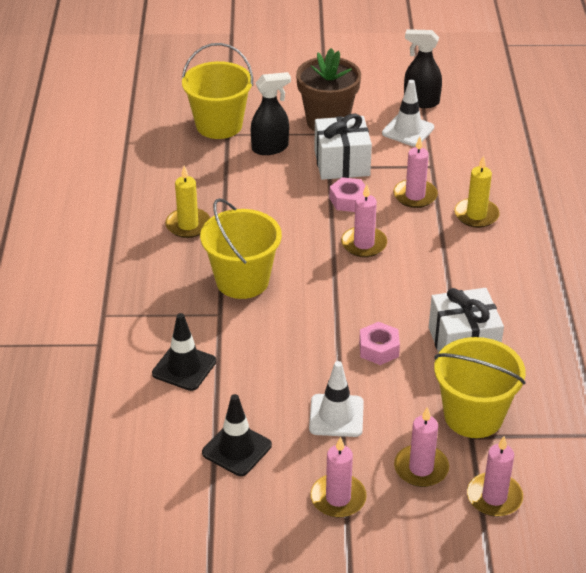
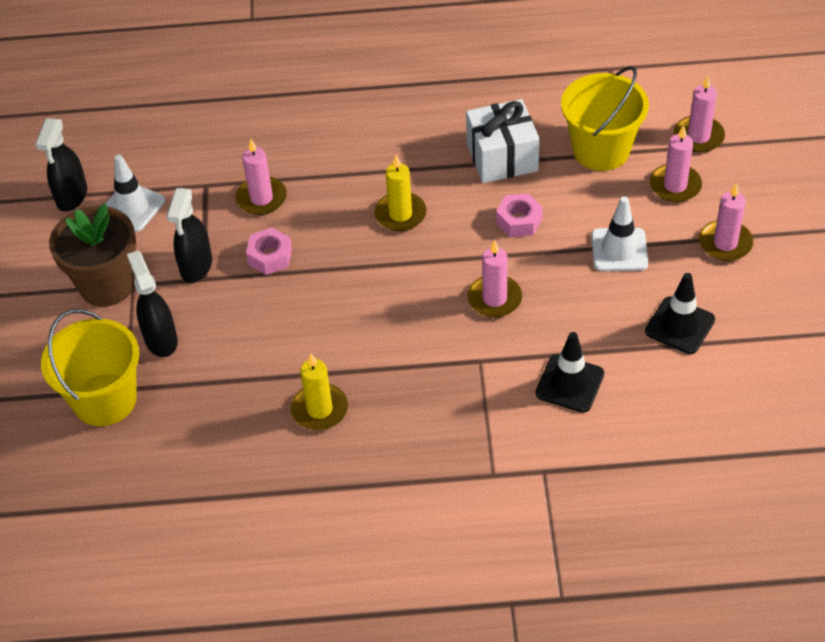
camera: 90 degrees left, 10 degrees up
(242, 280) = (420, 345): yellow bucket -> none
(342, 163) = (196, 266): white gift -> black spray bottle
(364, 244) = (350, 240): pink candle -> pink candle (494, 299)
(476, 215) = (296, 147): yellow candle -> yellow candle (400, 214)

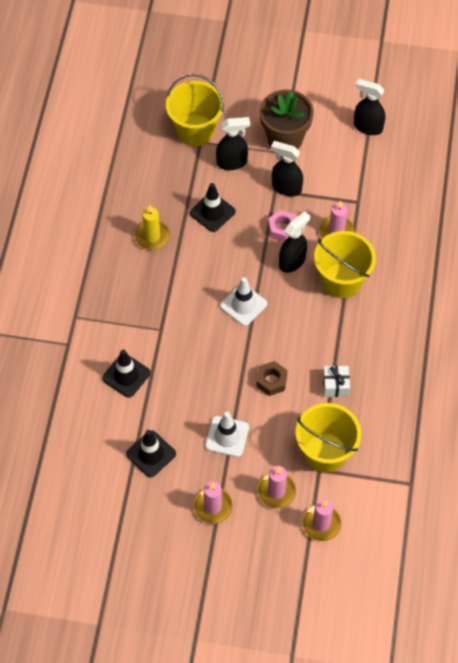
camera: 100 degrees right, 10 degrees up
(132, 207) = (348, 159): white traffic cone -> white traffic cone (243, 305)
(258, 344) = (212, 212): none -> black traffic cone
(322, 235) = (292, 261): none -> black spray bottle
(339, 179) = (341, 280): none -> yellow bucket
(400, 214) = (298, 310): yellow candle -> none
(494, 299) = (208, 350): pink candle -> none
(502, 157) = (335, 385): white gift -> white gift, size x0.57
(519, 221) = (271, 381): pink nut -> brown nut

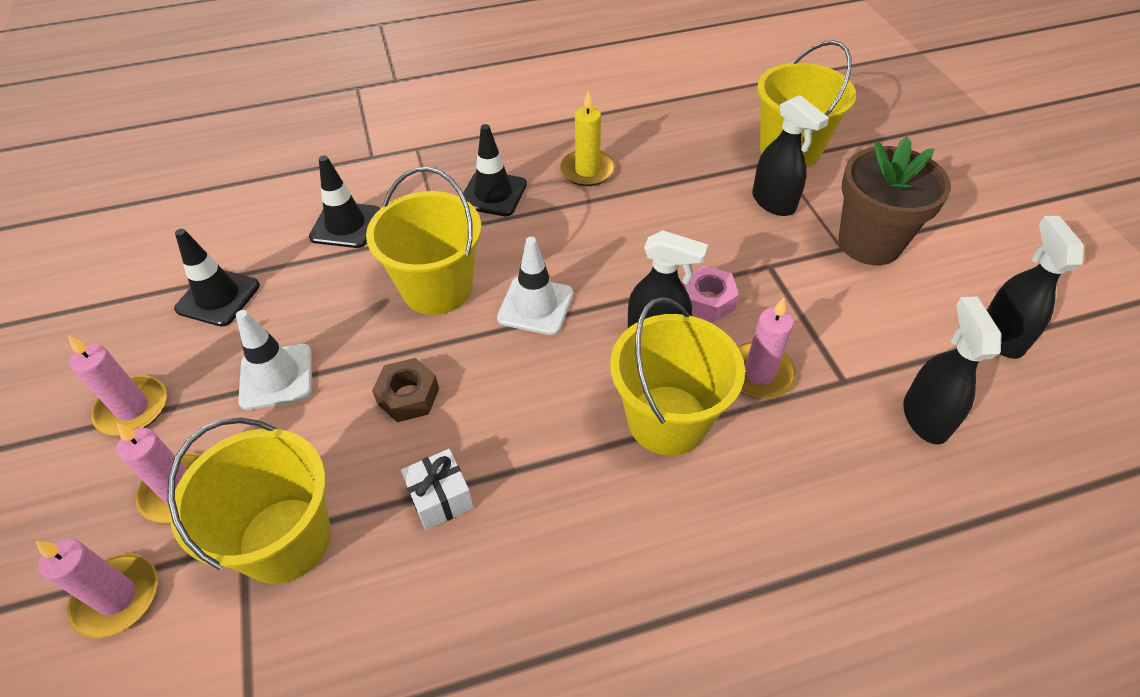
camera: 65 degrees right, 10 degrees down
(205, 345) = (437, 288): none -> yellow bucket
(212, 212) = (673, 213): black traffic cone -> black traffic cone (493, 194)
(286, 188) = (786, 277): black spray bottle -> black spray bottle (924, 417)

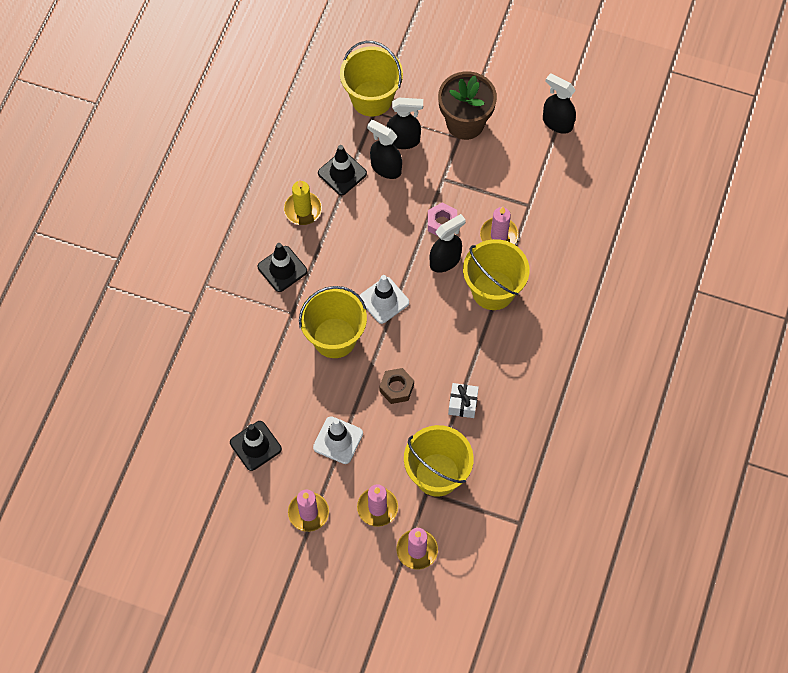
camera: 55 degrees left, 15 degrees up
(346, 225) = (246, 357): black traffic cone -> black traffic cone (342, 173)
(924, 417) = (569, 191): black spray bottle -> black spray bottle (385, 168)

